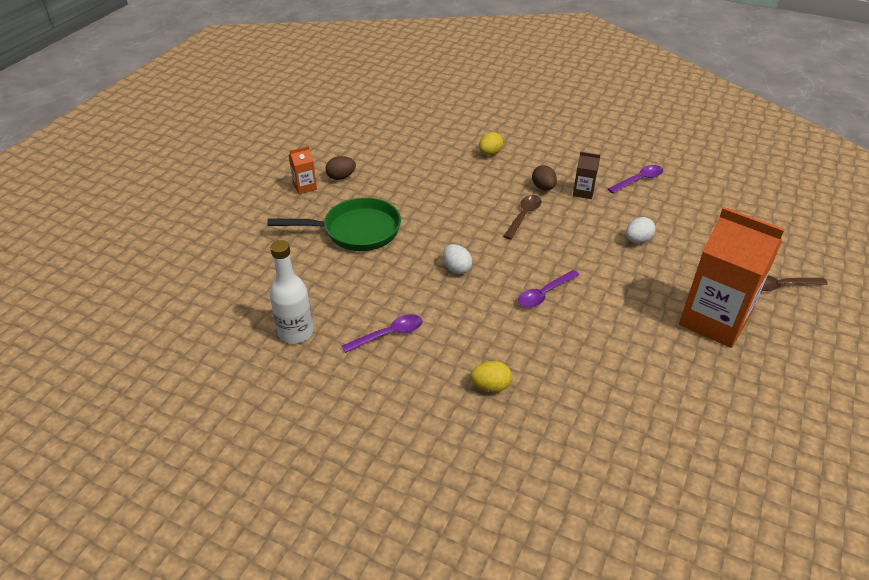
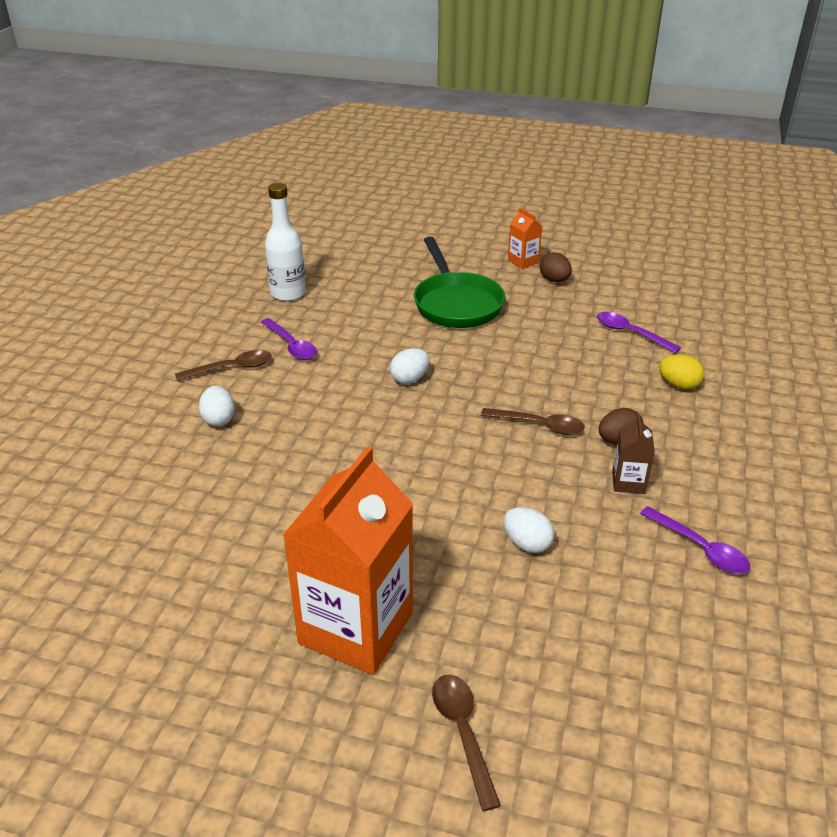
camera: 80 degrees right, 5 degrees down
(414, 377) = (231, 368): none -> brown spoon
(490, 386) = (219, 419): yellow egg -> white egg
(544, 294) = (379, 452): purple spoon -> purple spoon (630, 333)

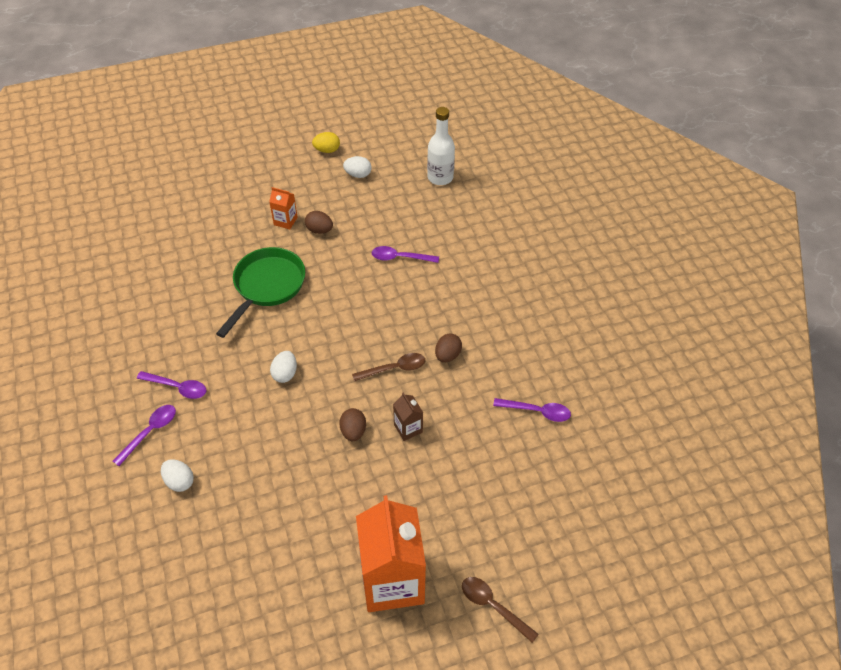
camera: 35 degrees left, 15 degrees up
(231, 368) = (150, 432): brown spoon -> purple spoon
(288, 293) = (133, 338): white bottle -> white bottle (440, 177)
(440, 460) = (353, 431): none -> brown egg
(456, 303) = (267, 286): green pan -> green pan turned 105 degrees counterclockwise
(527, 543) = (445, 464): white egg -> white egg (358, 175)
(628, 482) = (472, 385): brown carton -> brown carton (408, 428)
(678, 385) = (455, 289): yellow egg -> yellow egg (327, 150)

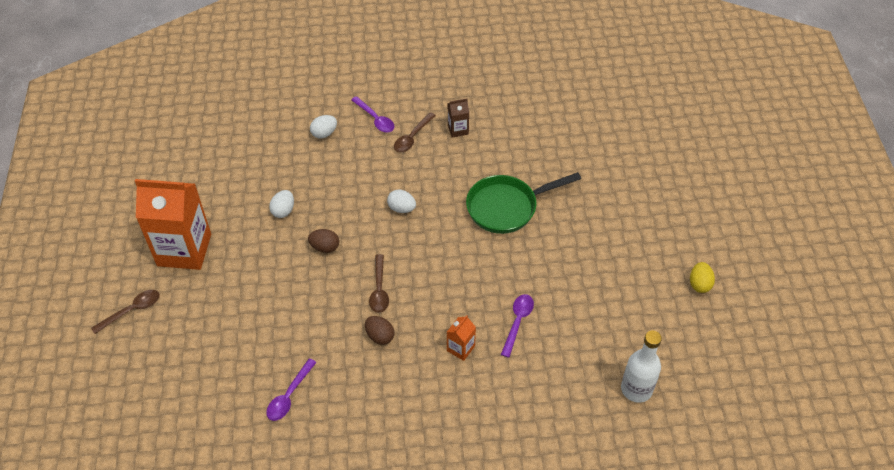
camera: 105 degrees right, 0 degrees up
(177, 387) = (412, 137): purple spoon -> brown spoon
(267, 286) = (507, 207): green pan -> green pan turned 120 degrees clockwise
(285, 221) = (592, 232): orange carton -> orange carton (460, 348)
(319, 230) = (573, 258): brown egg -> none
(358, 175) = (653, 307): white egg -> white egg (283, 211)
(408, 428) = (312, 287): brown carton -> brown carton (458, 129)

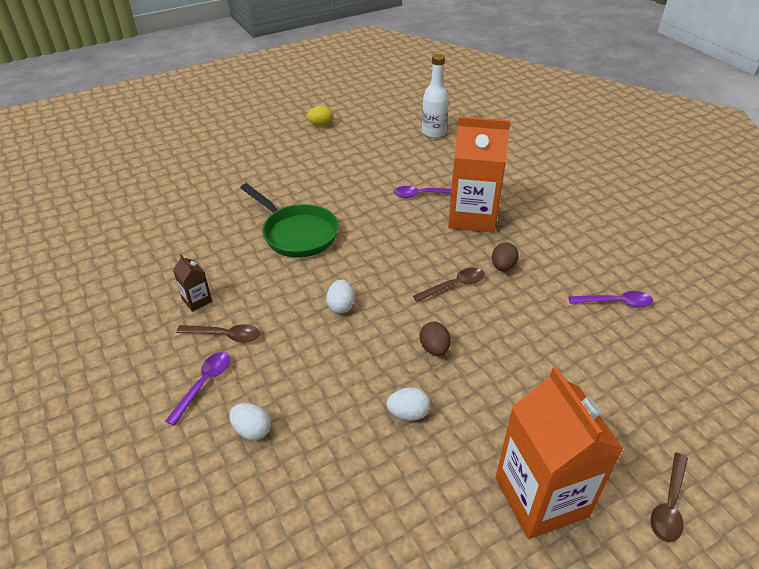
camera: 115 degrees left, 10 degrees down
(131, 311) = (669, 504): brown spoon -> brown spoon turned 90 degrees counterclockwise
(460, 348) = (472, 217): orange carton -> orange carton, size x2.33

